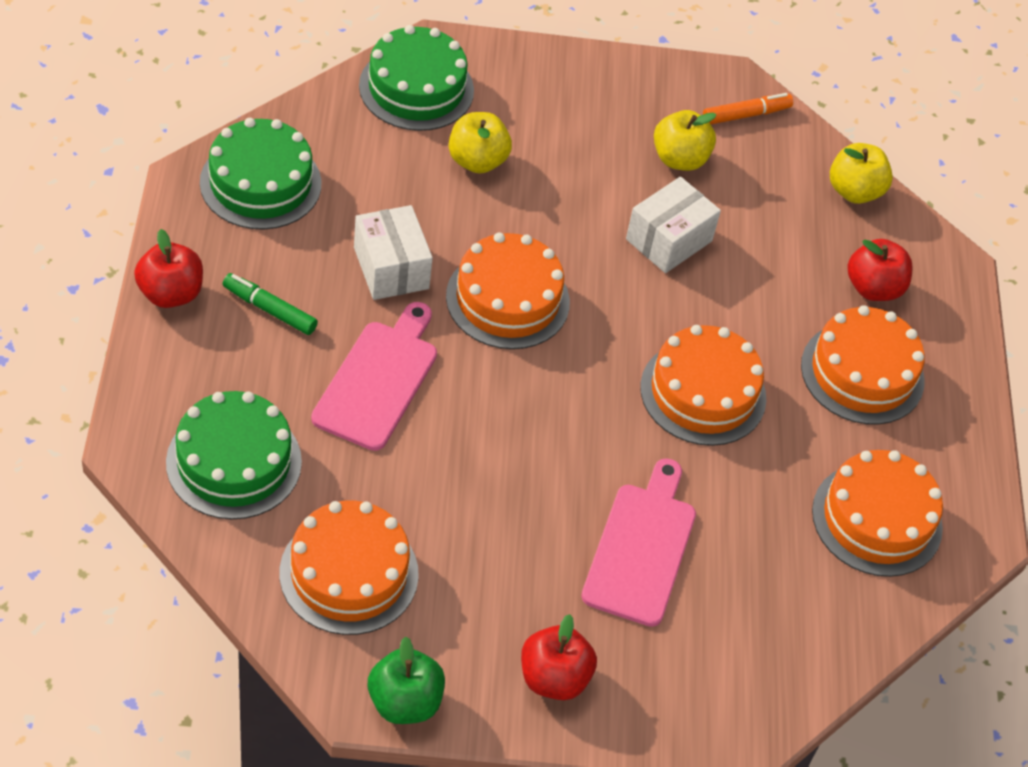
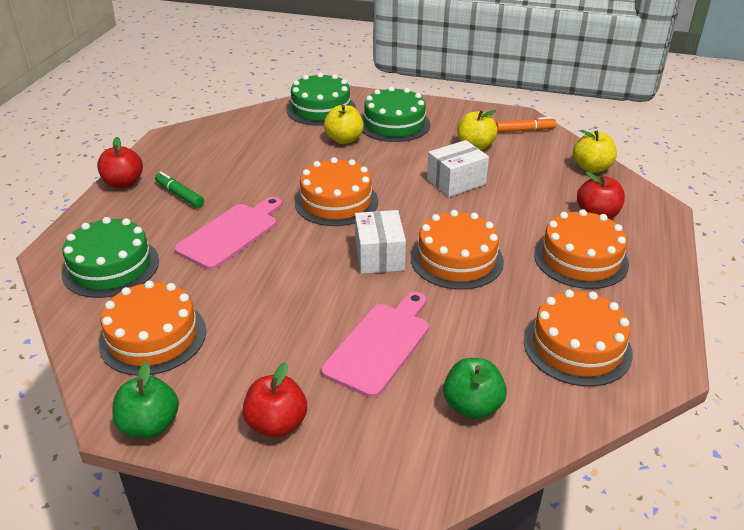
camera: 20 degrees right, 15 degrees down
(260, 183) = (207, 141): green cake -> green cake (394, 124)
(391, 268) = (267, 182): white box -> white box (379, 256)
(771, 622) = (472, 406): none -> green apple

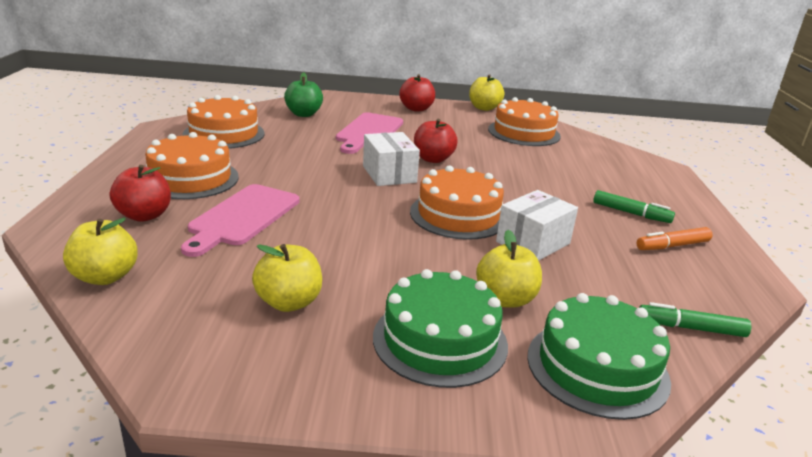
camera: 165 degrees right, 10 degrees down
(111, 267) = (606, 161): green cake -> none
(123, 183) = (706, 221): red apple -> red apple (433, 159)
(150, 425) = (484, 108): green apple -> yellow apple
(230, 234) = (538, 184): pink cutting board -> pink cutting board (242, 217)
(249, 119) = (690, 328): none -> green marker
(456, 182) = (319, 244): white box -> white box (533, 243)
(456, 259) = (315, 174): orange cake -> none
(524, 130) = (187, 347): orange marker -> orange marker (672, 246)

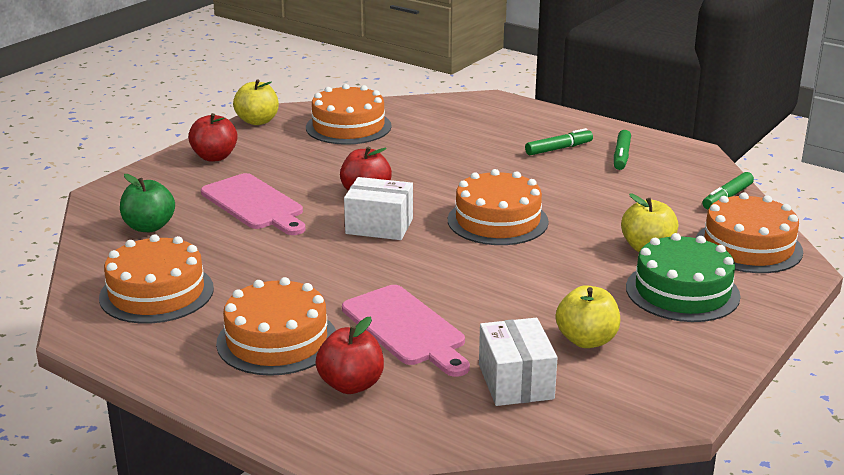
camera: 55 degrees left, 0 degrees up
(105, 277) = (472, 426): yellow apple -> none
(533, 243) = (573, 206): white box -> white box (516, 382)
(597, 367) = (748, 246): green cake -> orange cake
(672, 246) = (621, 156): orange marker -> green marker

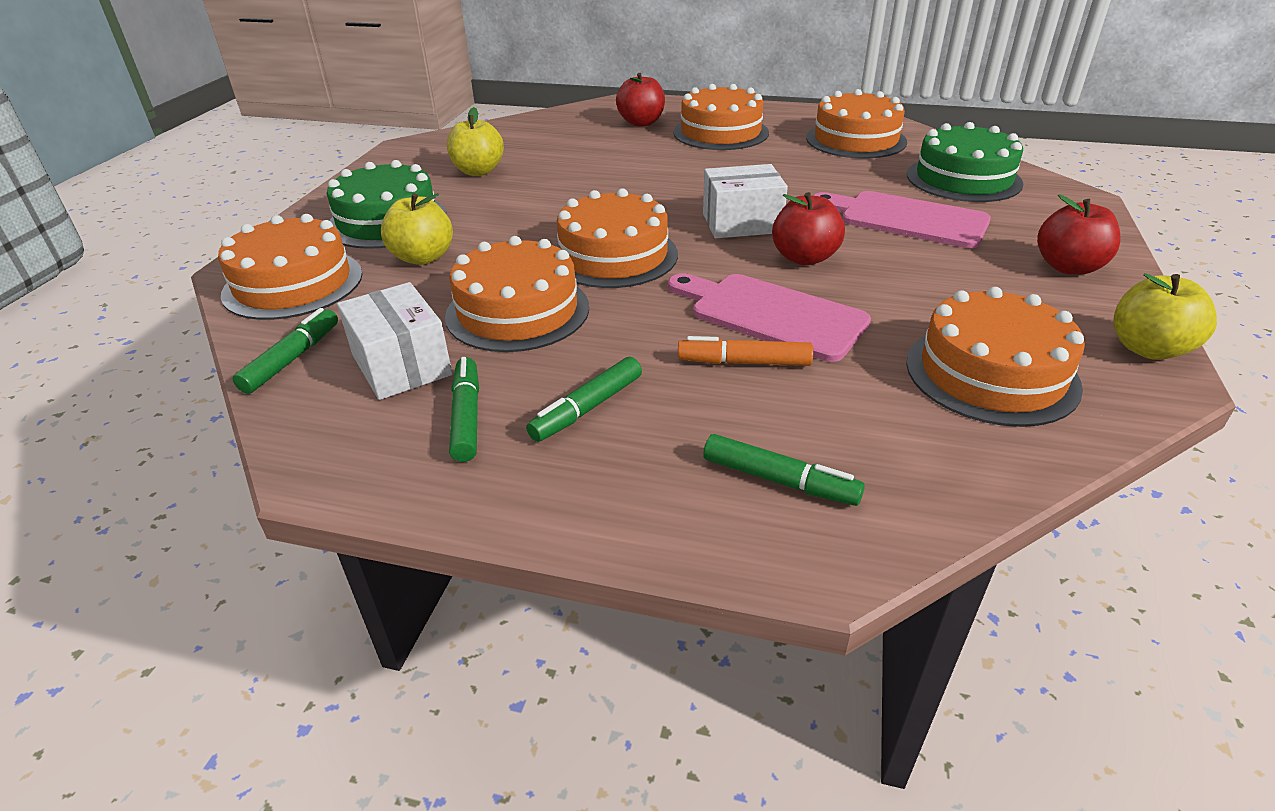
camera: 160 degrees right, 10 degrees up
(149, 227) = (963, 179): green apple -> green cake
(406, 328) = (631, 154): pink cutting board -> pink cutting board (771, 315)
(464, 151) = (744, 362): none -> orange marker
(488, 116) = (779, 480): none -> green marker
(516, 382) = (526, 141): white box -> white box (401, 365)
(582, 197) = (517, 311): none -> orange cake

